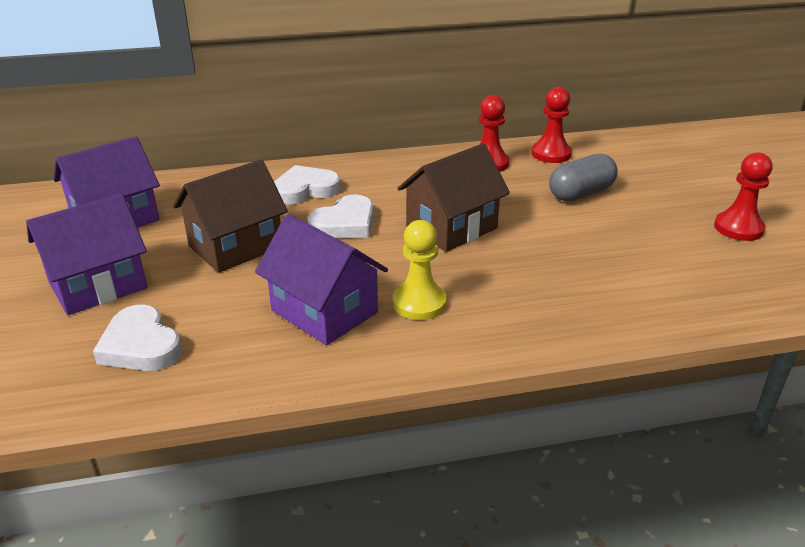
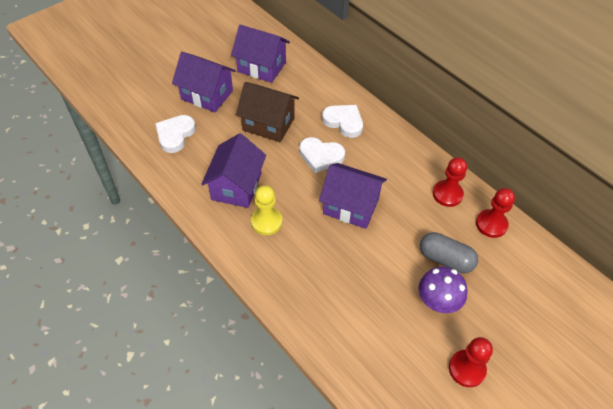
camera: 60 degrees right, 20 degrees up
(451, 228) = (351, 206): brown house -> purple house
(637, 216) = (438, 301): none -> purple mushroom

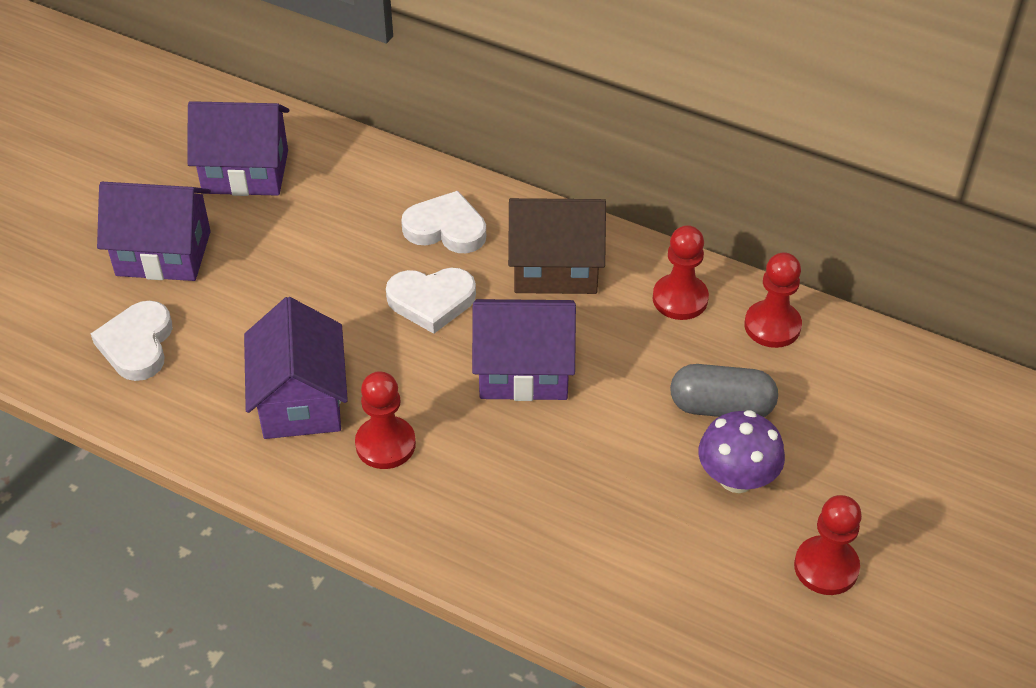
camera: 20 degrees left, 5 degrees down
(266, 222) = (385, 444): yellow pawn -> red pawn
(268, 124) = (308, 272): brown house -> brown house (555, 268)

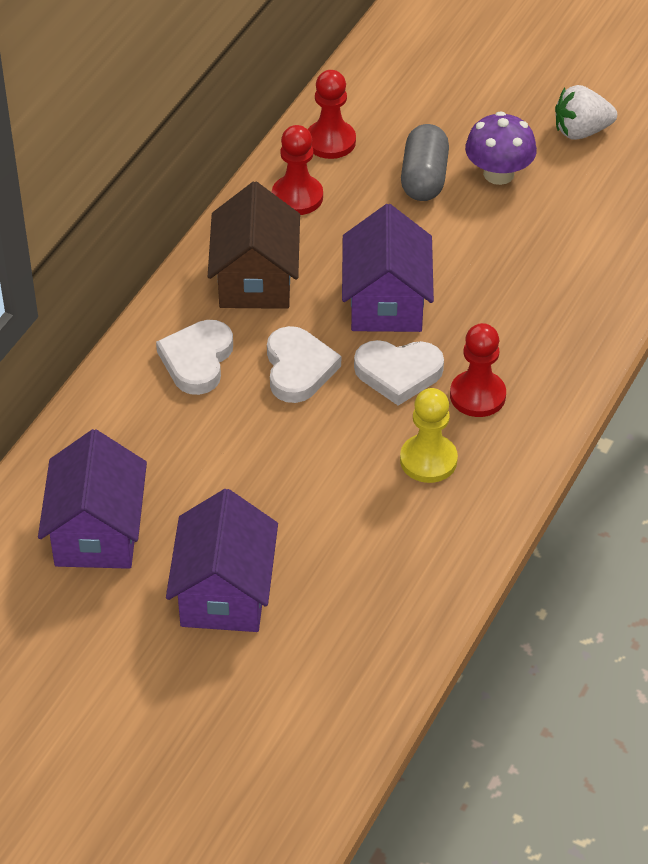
camera: 90 degrees left, 0 degrees up
(137, 345) = (358, 599): white heart -> white heart (398, 373)
(300, 401) = (428, 460): purple house -> yellow pawn
(826, 567) = (581, 131): red pawn -> white strawberry

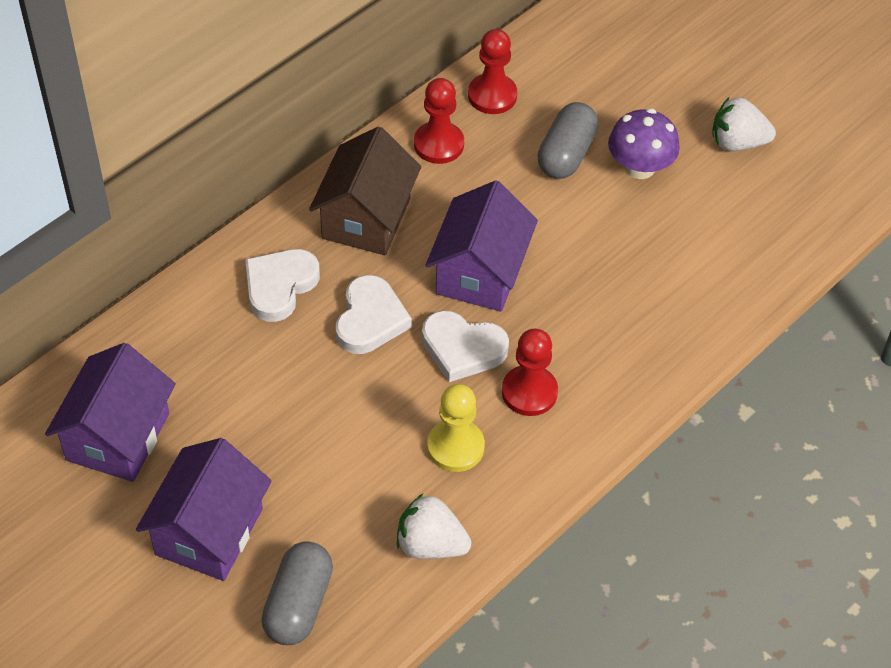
camera: 15 degrees right, 5 degrees up
(338, 633) = (298, 604): none -> grey capsule
(441, 550) = (430, 544): none -> white strawberry

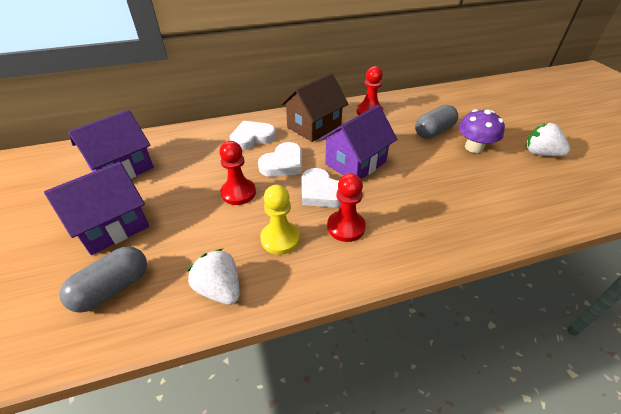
camera: 30 degrees right, 10 degrees down
(492, 96) = (407, 103): red pawn -> red pawn (238, 193)

